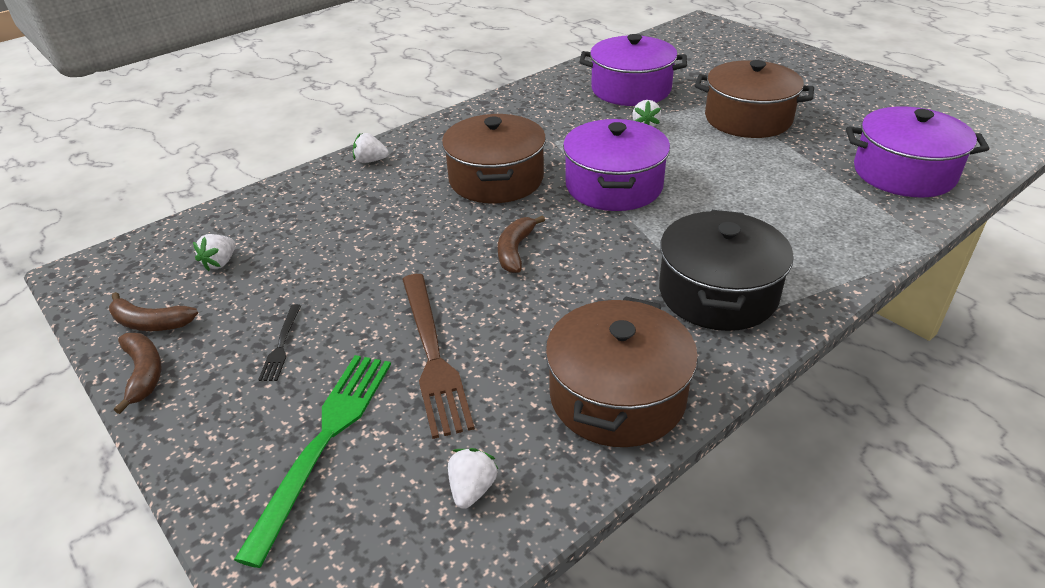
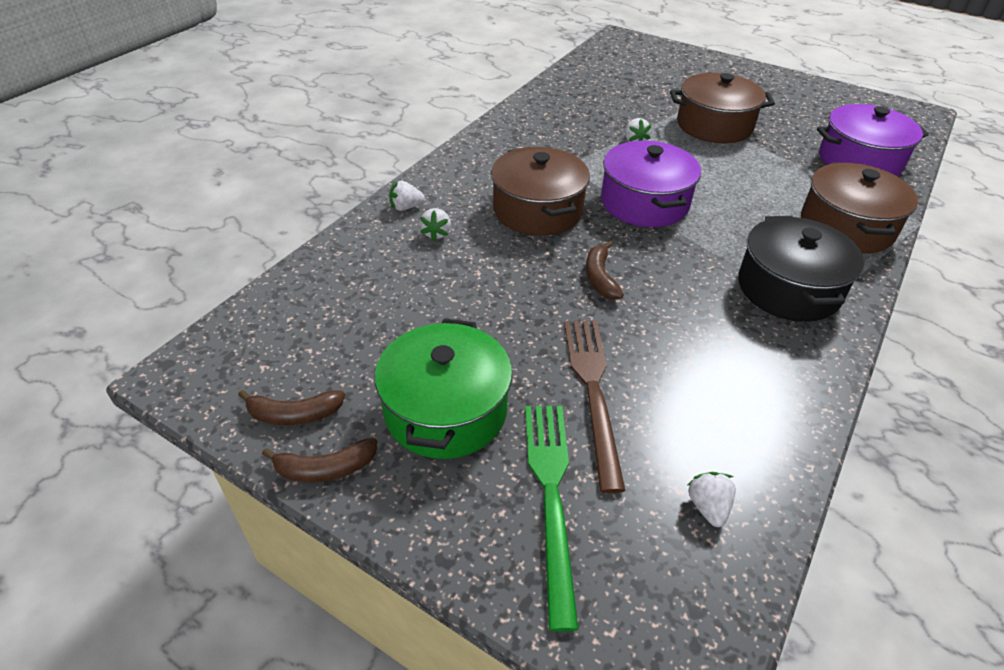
camera: 20 degrees left, 5 degrees up
(144, 373) = (325, 469): brown banana -> brown banana turned 120 degrees clockwise
(220, 263) = (324, 337): white strawberry -> white strawberry (436, 233)
(281, 345) = (446, 410): black fork -> green pot
(432, 355) = (593, 391): brown fork -> brown fork turned 150 degrees counterclockwise
(617, 396) = (769, 396): brown pot -> brown pot (846, 227)
(631, 89) = (600, 108): purple pot -> none

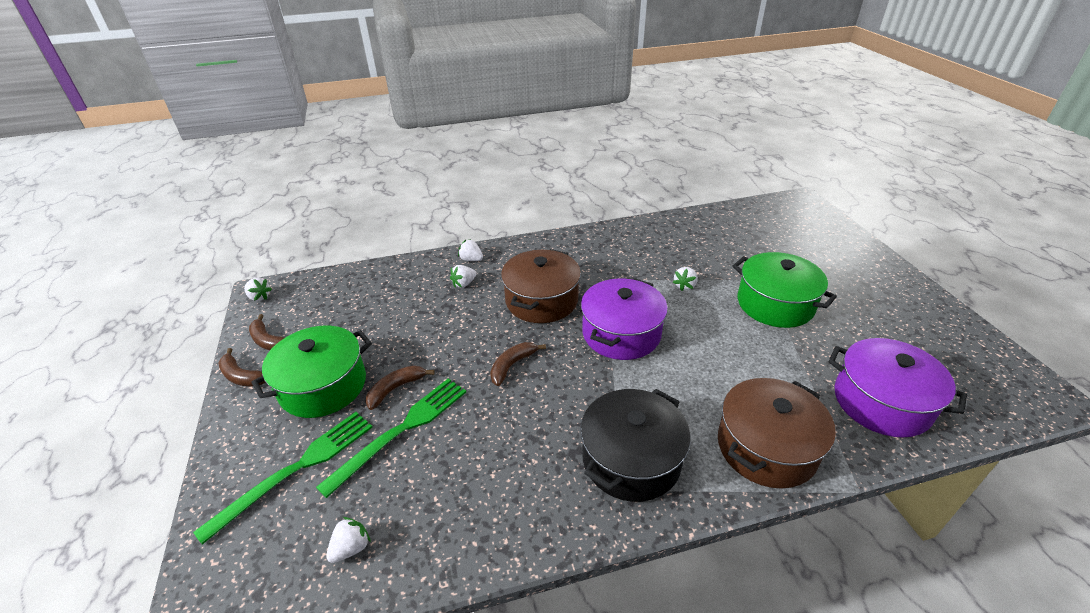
camera: 45 degrees right, 5 degrees down
(187, 381) = (259, 297): none -> white strawberry
(527, 362) = (396, 389): none -> brown banana
(593, 391) = (401, 430): brown fork -> green fork
(714, 125) = (775, 304): brown pot -> green pot

